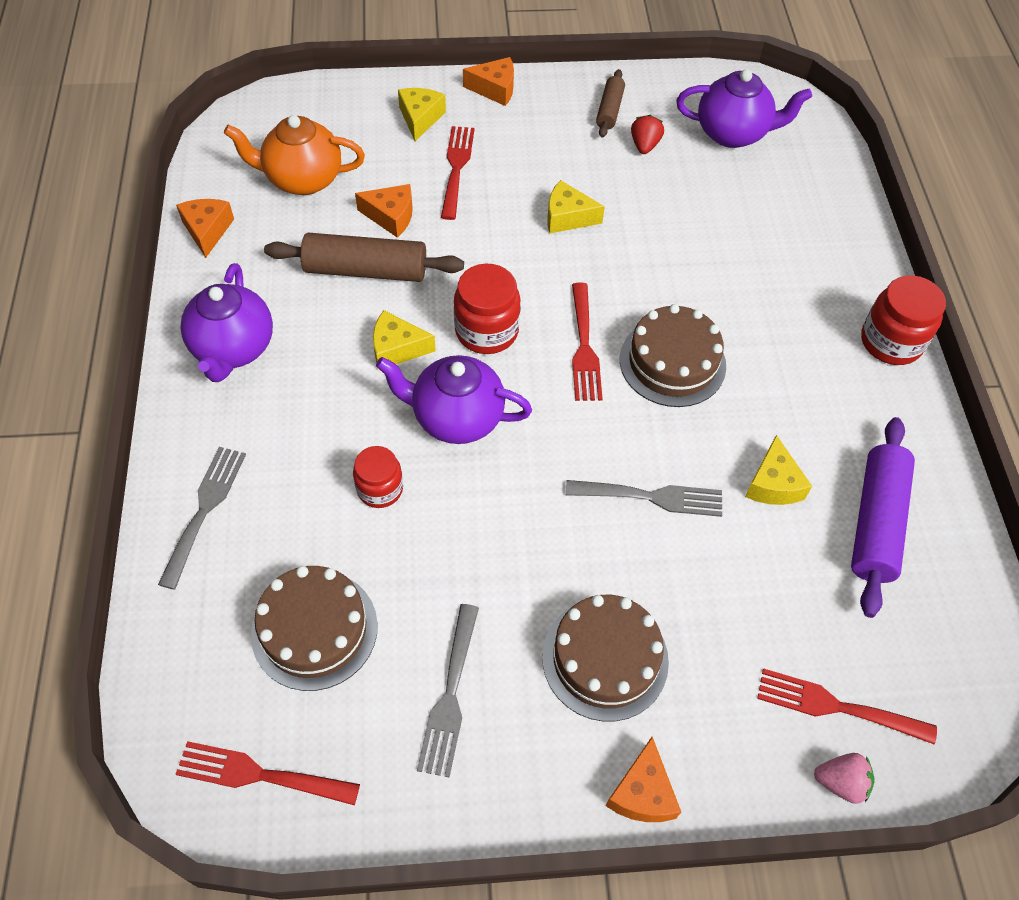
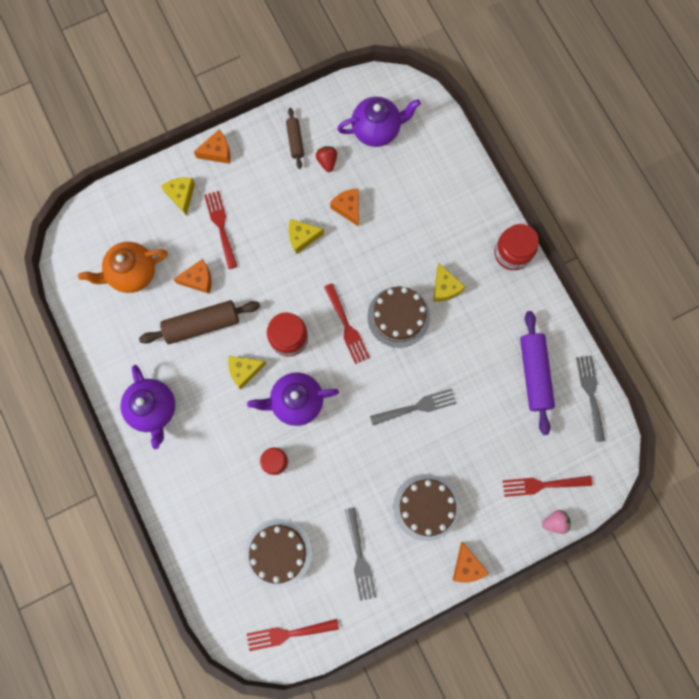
camera: 20 degrees left, 20 degrees up
(204, 509) = (190, 512): grey fork -> grey fork (590, 394)
(207, 230) = (95, 335): orange cheese -> orange cheese (348, 208)
(773, 484) = (476, 373): yellow cheese -> yellow cheese (445, 288)

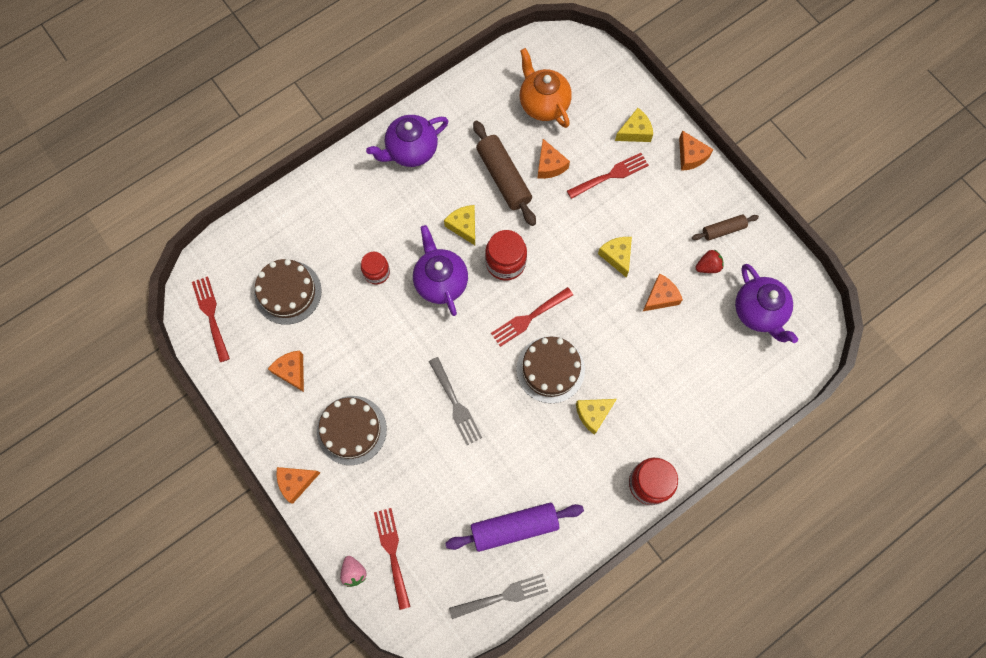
camera: 80 degrees right, 5 degrees down
(360, 558) = (292, 371): grey fork -> orange cheese

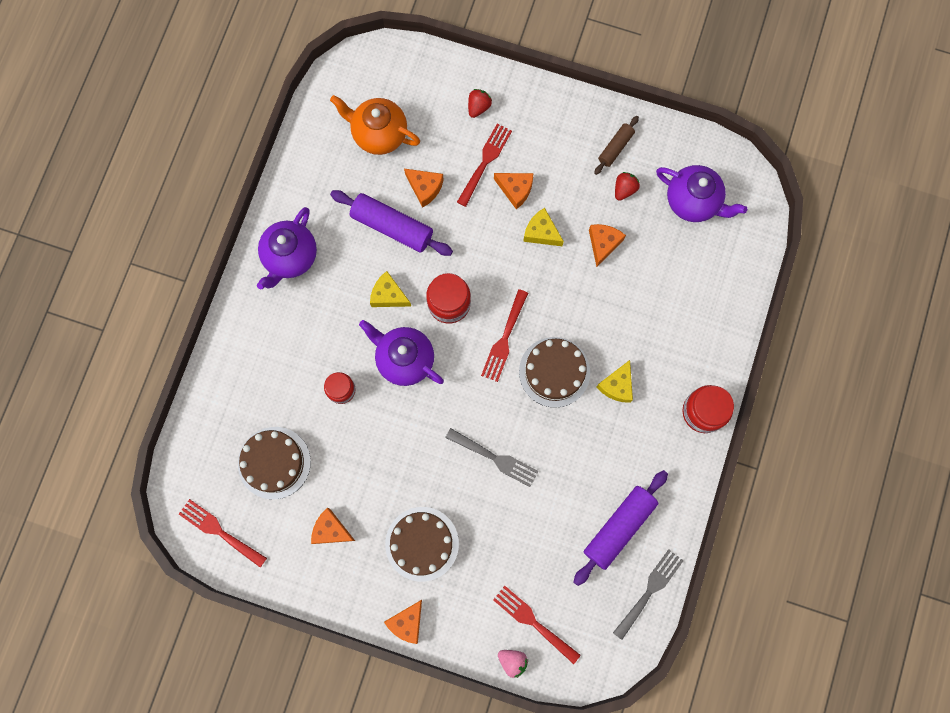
camera: 35 degrees left, 5 degrees up
(503, 177) = (392, 227): brown rolling pin -> purple rolling pin
(635, 132) = (478, 107): yellow cheese -> red strawberry
(690, 156) = (542, 98): orange cheese -> orange cheese (515, 190)

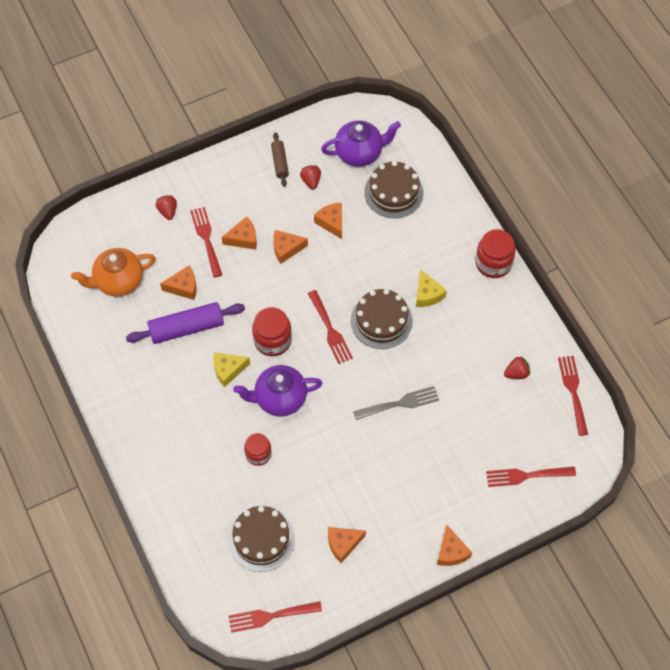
camera: 45 degrees left, 15 degrees down
(290, 257) = (137, 405): purple teapot -> none
(422, 544) = (409, 496): brown cake -> brown cake (393, 192)
(512, 661) = (539, 510): pink strawberry -> none
(541, 232) = (286, 249): yellow cheese -> orange cheese
(619, 527) = (516, 373): purple rolling pin -> red strawberry
(649, 590) = (573, 391): grey fork -> red fork

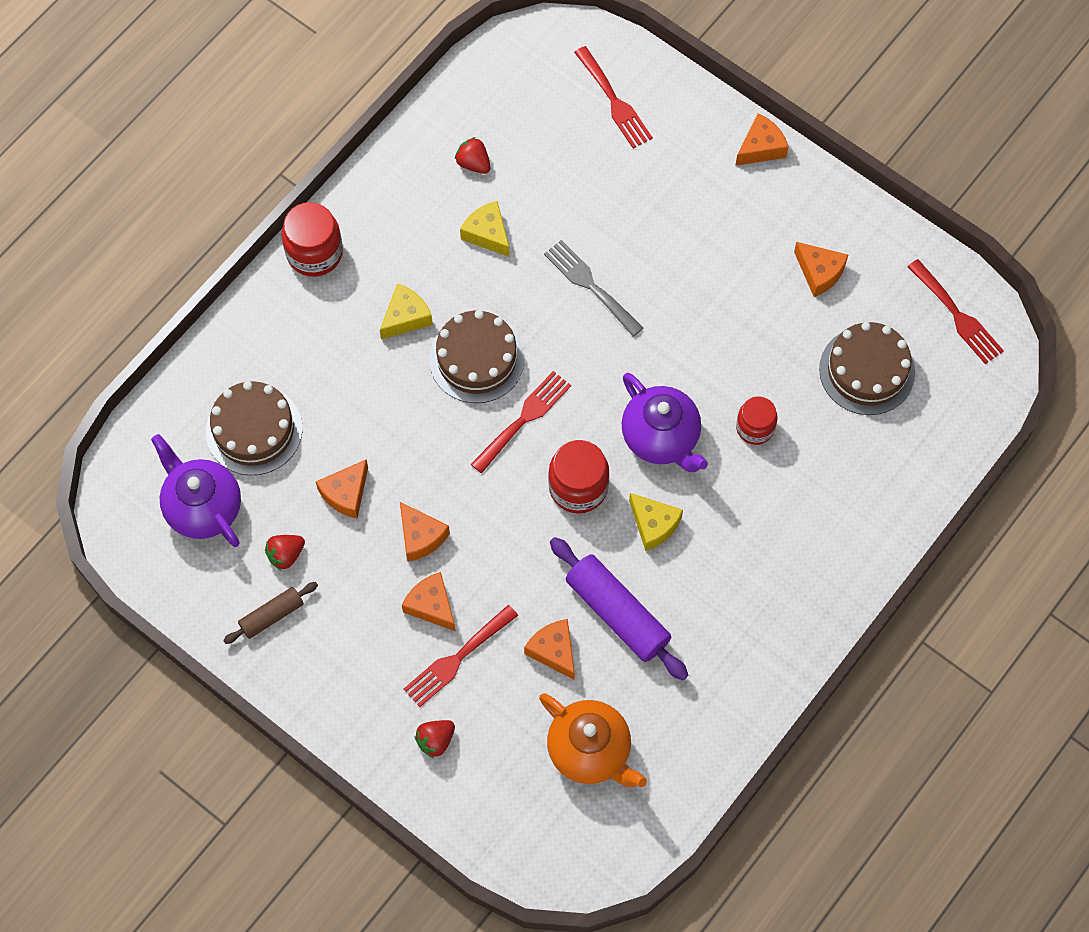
camera: 115 degrees left, 5 degrees up
(463, 361) = (487, 234): none -> yellow cheese
(573, 391) = (467, 89): red fork -> none

